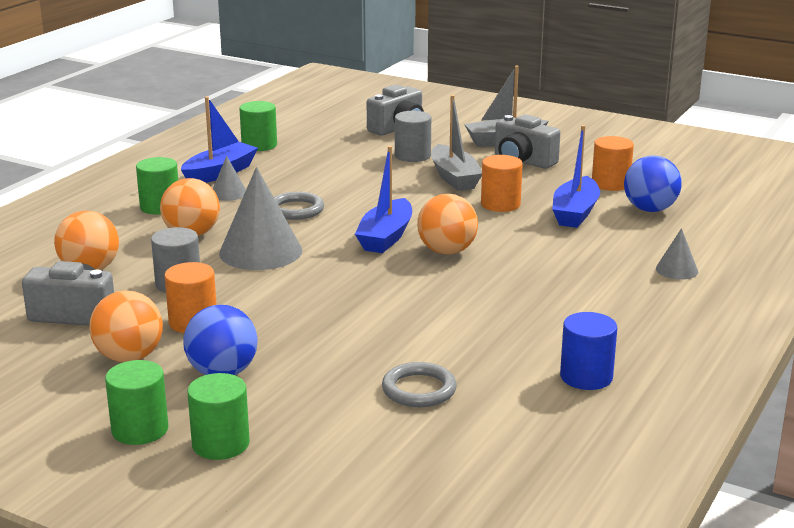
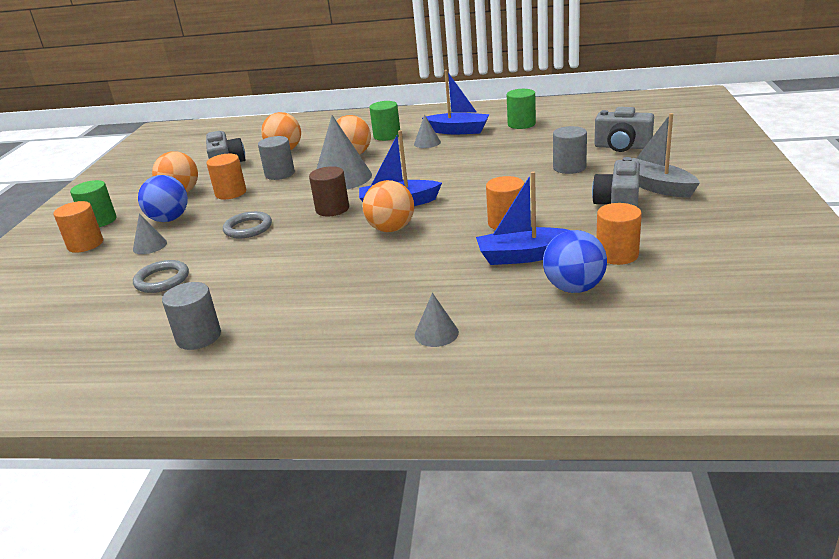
camera: 70 degrees right, 5 degrees up
(220, 444) = (85, 244): green cylinder -> orange cylinder
(296, 210) = (419, 166): grey ring -> grey ring (248, 228)
(299, 392) = (150, 246): none -> grey cone
(349, 270) = (332, 209): none -> brown cylinder
(454, 178) = (542, 192): grey boat -> none
(586, 377) = (198, 337): blue cylinder -> grey cylinder

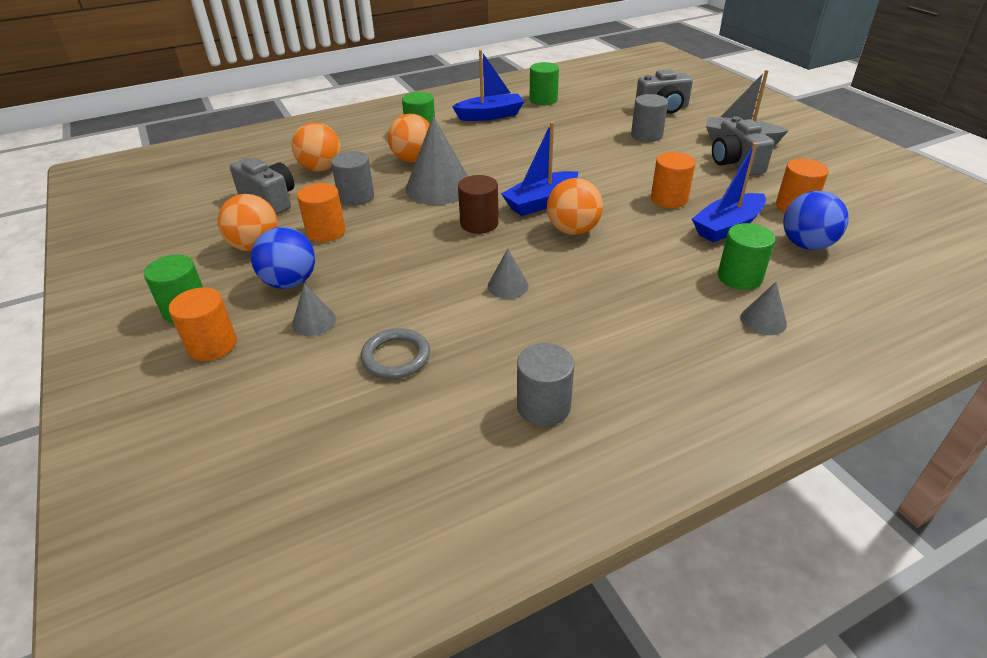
camera: 35 degrees left, 10 degrees up
(248, 228) = (412, 268): grey ring -> none
(427, 143) = (476, 133): grey cone -> grey cone (508, 286)
(470, 296) = (739, 277): none -> green cylinder

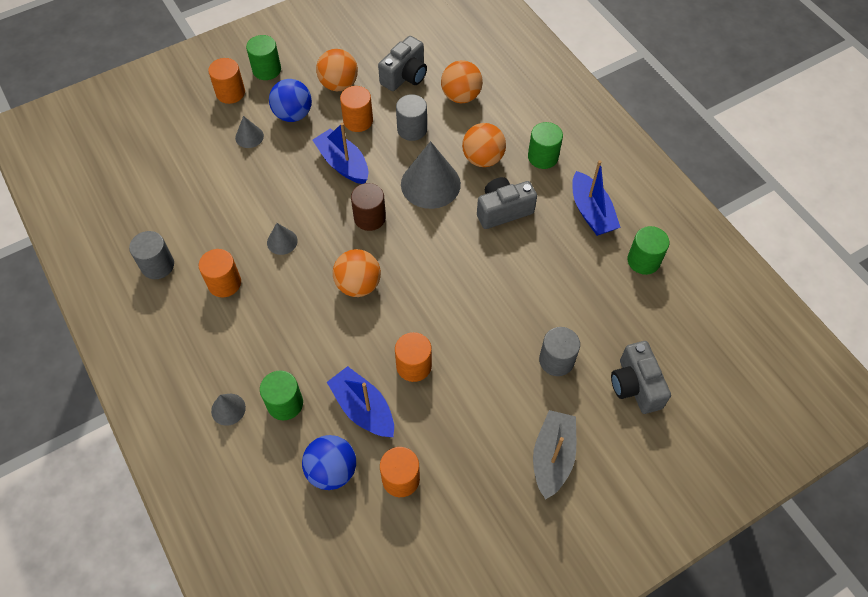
camera: 85 degrees right, 20 degrees up
(396, 357) = (210, 185): grey ring -> none
(541, 202) = (405, 261): blue boat -> blue boat (343, 164)
(574, 333) = (224, 283): none -> orange cylinder
(735, 163) = (493, 441): grey camera -> grey camera (503, 211)

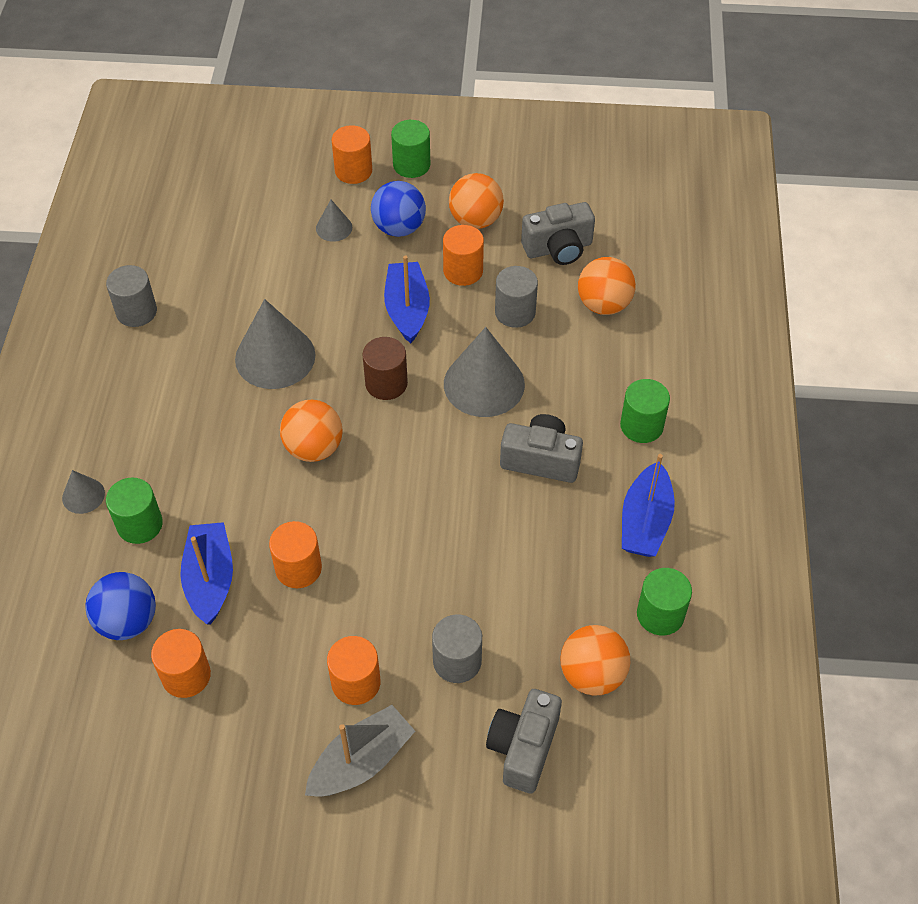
camera: 35 degrees right, 5 degrees down
(224, 283) = (184, 366): orange cylinder -> orange cylinder (356, 682)
(282, 241) = (275, 357): grey cone -> grey cone, size x2.04
(483, 159) = (568, 389): orange ball -> orange ball (592, 674)

